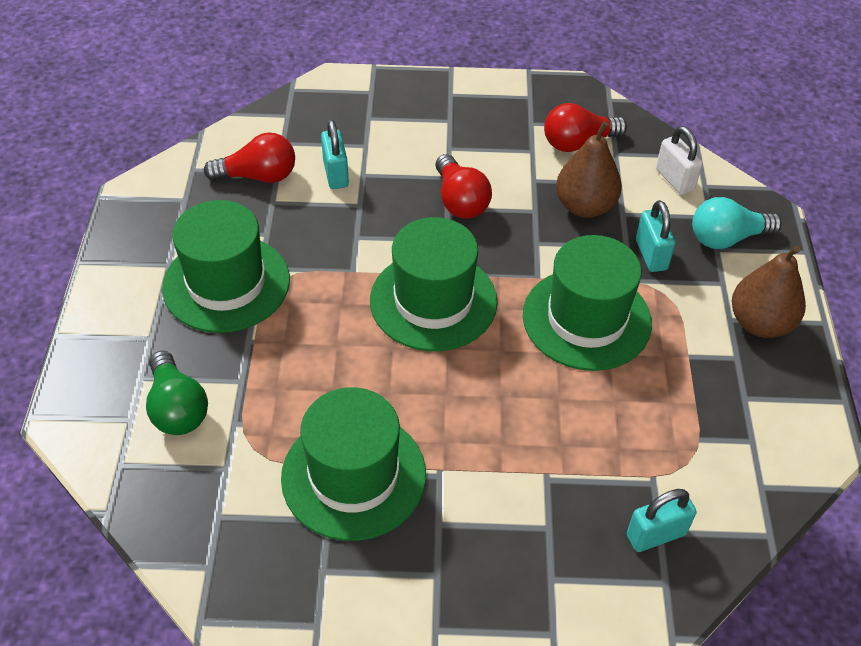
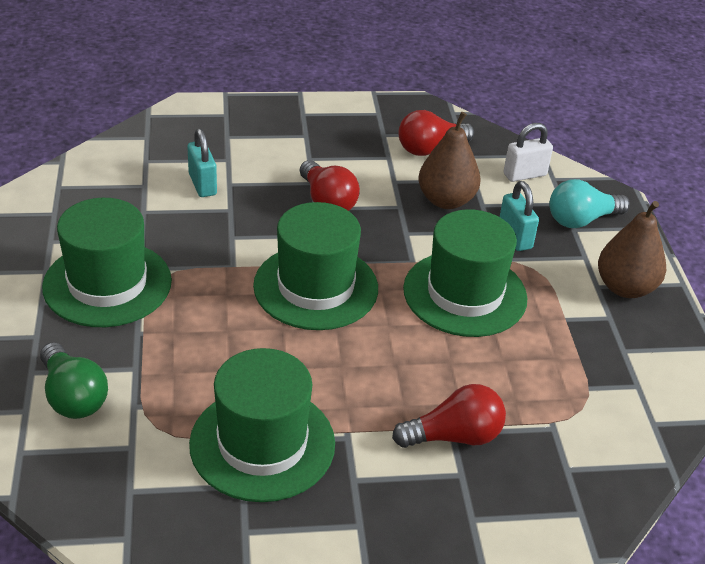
camera: 10 degrees left, 10 degrees down
(258, 176) = (126, 190): red light bulb -> red light bulb (454, 436)
(656, 534) = (564, 472): turquoise padlock -> none
(674, 179) = (524, 175): white padlock -> white padlock turned 75 degrees counterclockwise

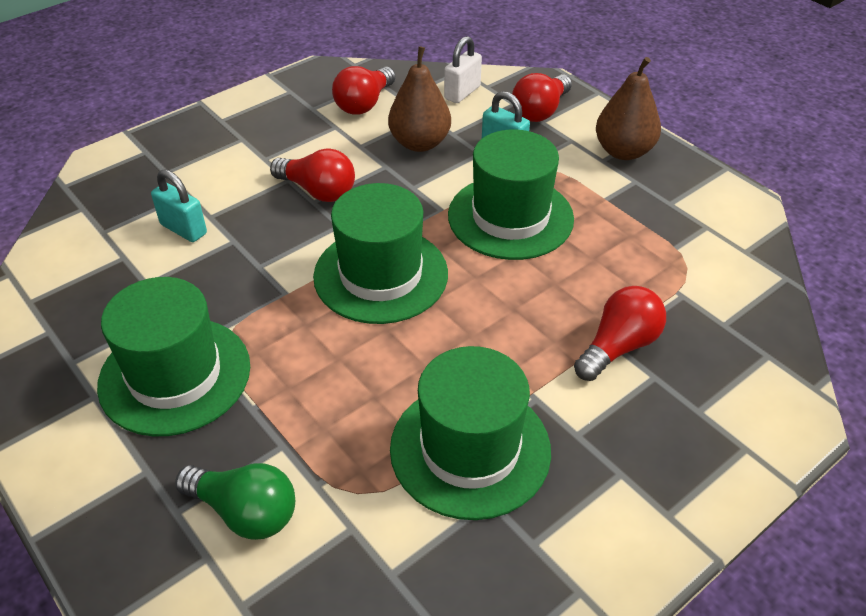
camera: 30 degrees left, 5 degrees up
(581, 220) = (540, 111): turquoise light bulb -> red light bulb

